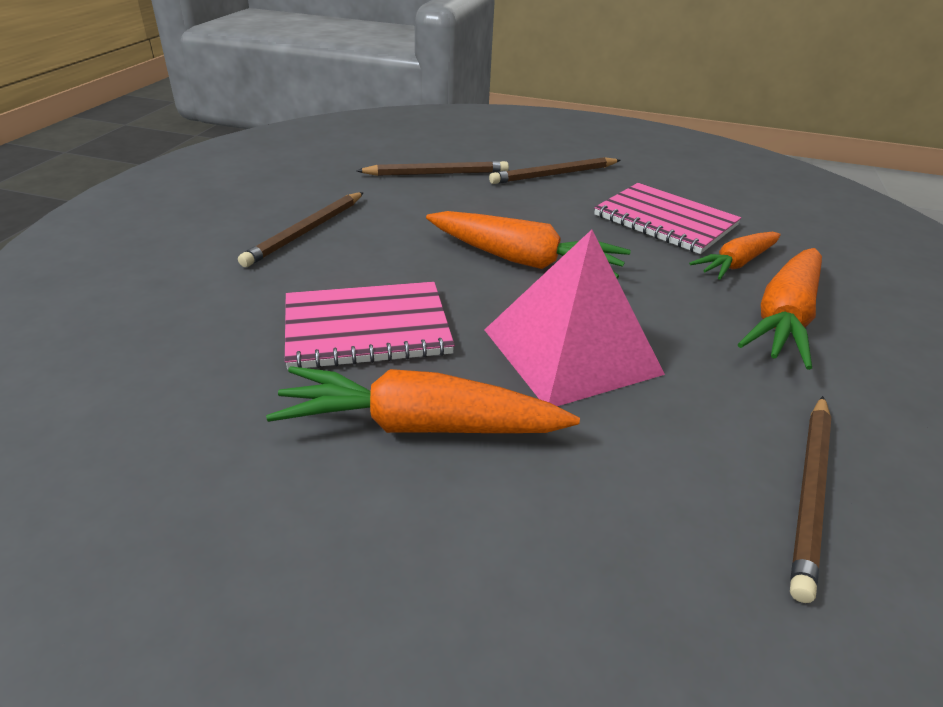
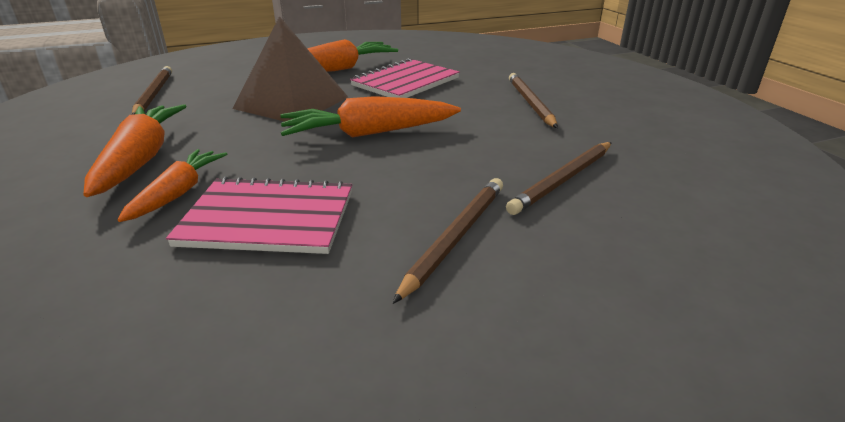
camera: 145 degrees right, 5 degrees down
(571, 351) = (291, 102): pink pyramid -> brown pyramid

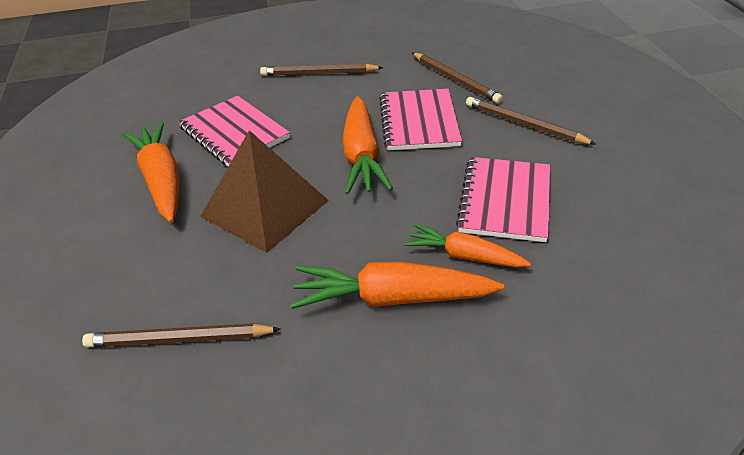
camera: 80 degrees left, 10 degrees up
(444, 159) = (419, 121): none -> pink notebook

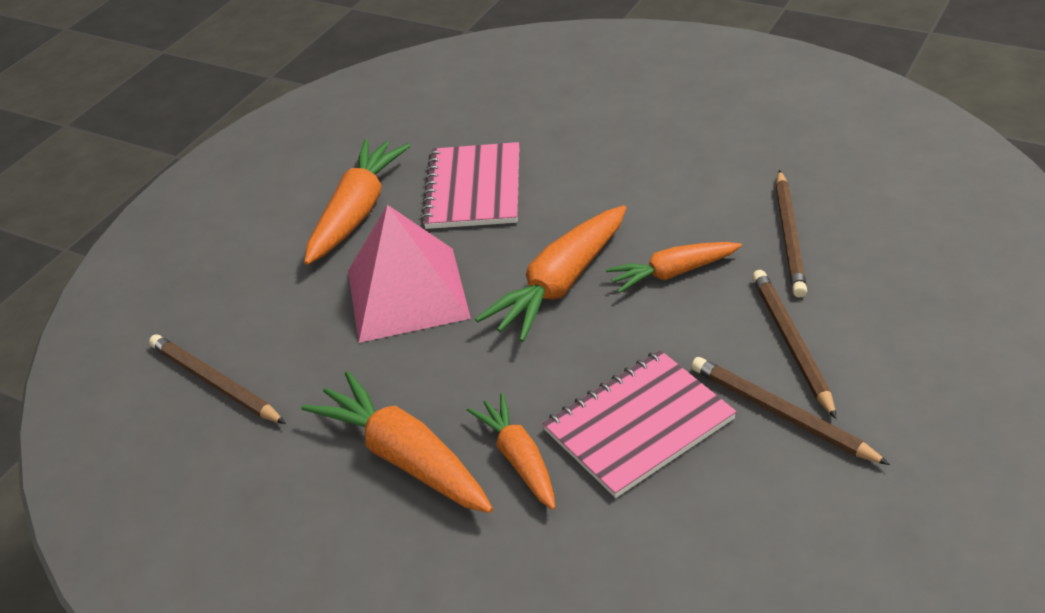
camera: 45 degrees right, 0 degrees up
(264, 208) = (407, 293): brown pyramid -> pink pyramid
(319, 73) = (642, 150): brown pencil -> brown pencil (782, 414)
(419, 121) = (673, 273): pink notebook -> orange carrot

